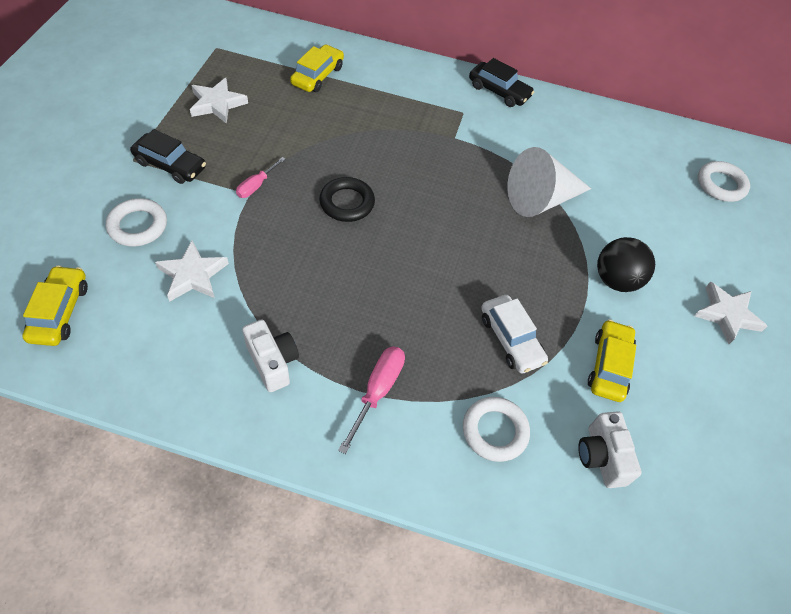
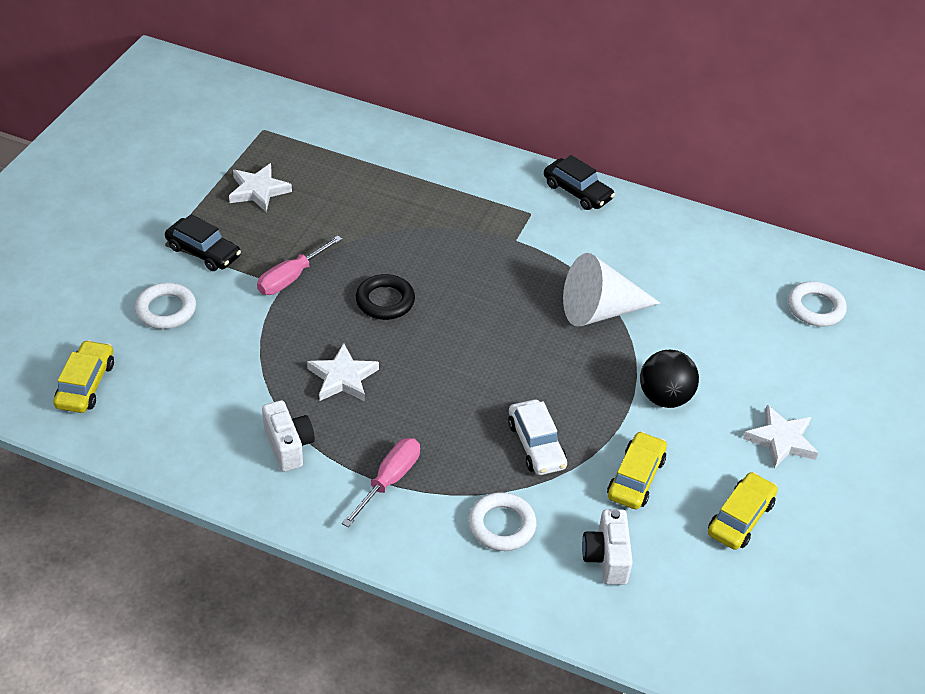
camera: 10 degrees right, 10 degrees down
(193, 275) = (217, 360): white star -> white star (342, 377)
(256, 185) = (291, 277): pink screwdriver -> pink screwdriver, size x1.53
(317, 76) = (372, 165): yellow car -> yellow car (740, 518)

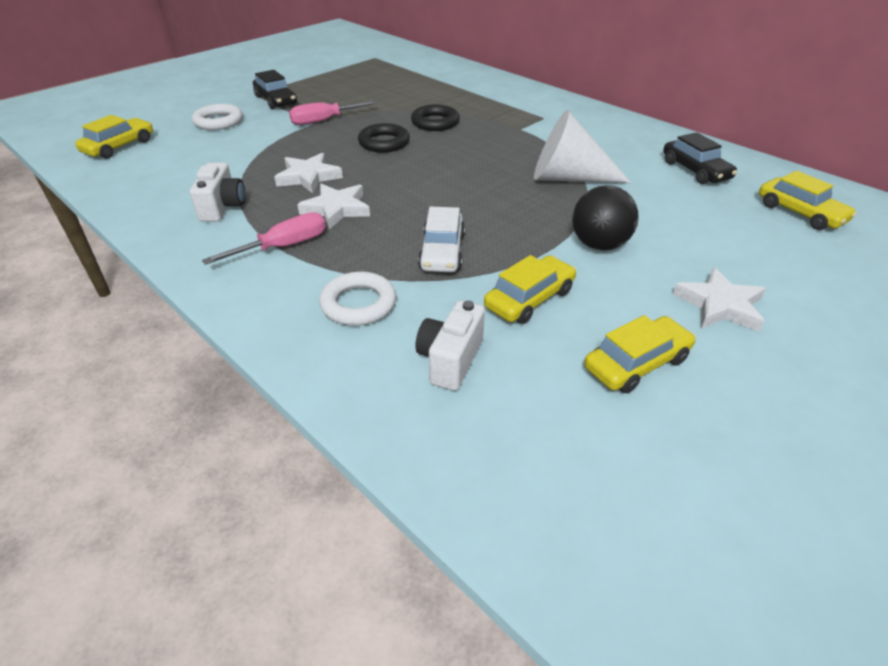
camera: 25 degrees right, 5 degrees down
(258, 190) = (344, 80): white star -> white star (336, 209)
(419, 251) = (435, 122): none -> black ring
(577, 192) = (592, 113): black car -> black car (695, 170)
(815, 308) = (800, 213): white ring -> yellow car

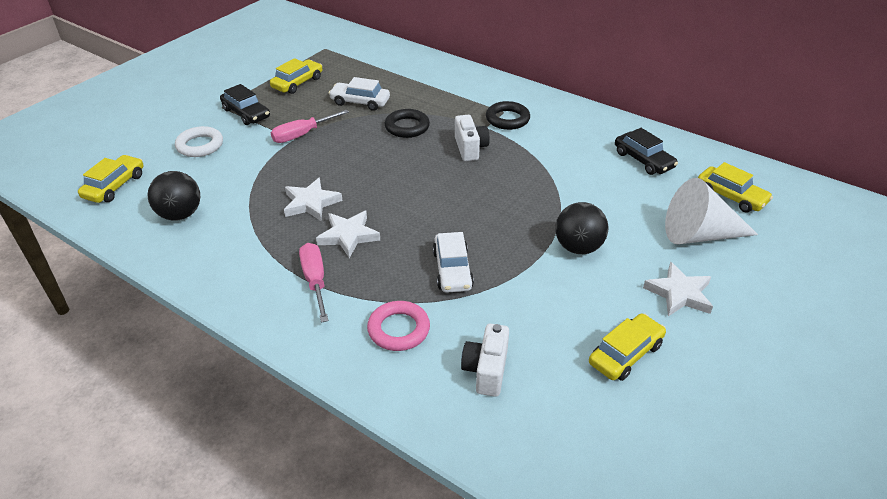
camera: 10 degrees left, 0 degrees up
(170, 175) = (180, 215): none -> black ball
(223, 207) = (245, 245): white camera -> white camera (470, 148)
(283, 247) = (315, 281): pink screwdriver -> pink screwdriver turned 60 degrees counterclockwise
(358, 304) = (398, 329): white ring -> pink ring
(384, 143) = (367, 156): black ring -> black ring (507, 119)
(394, 99) = (360, 102): none -> white car
(529, 299) = (534, 307): yellow car -> yellow car (297, 83)
(568, 178) = (539, 179): white cone -> white cone (699, 235)

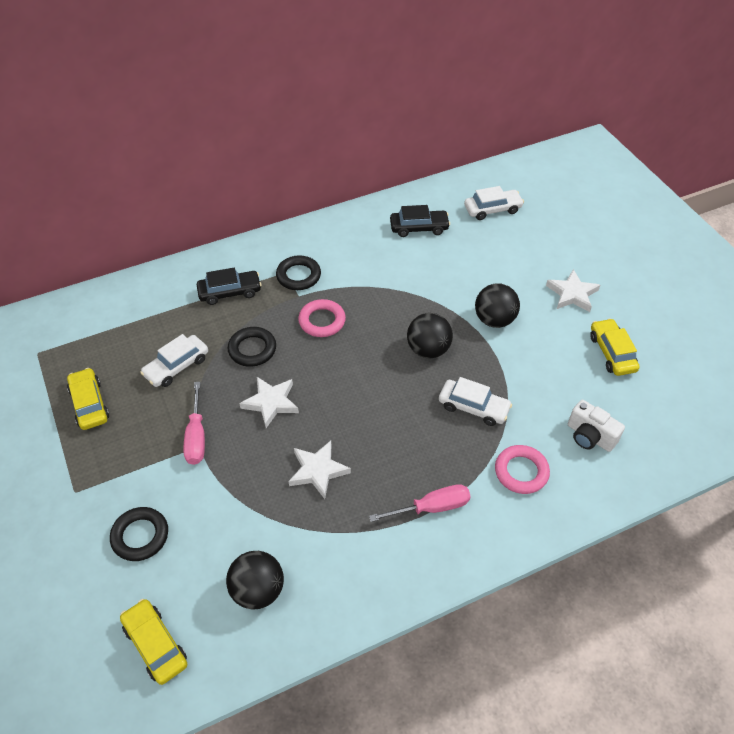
camera: 60 degrees left, 10 degrees up
(200, 145) = (140, 536): white ring -> black ring
(246, 113) = (111, 472): black car -> black car (230, 292)
(315, 281) = (431, 508): pink screwdriver -> pink screwdriver turned 150 degrees clockwise
(348, 236) = (385, 460): white star -> white star (271, 403)
(470, 148) = (322, 321): white camera -> pink ring
(496, 217) = (428, 350): none -> black ball
(699, 235) = (521, 249): white cone -> none
(731, 196) = (492, 209): yellow car -> white car

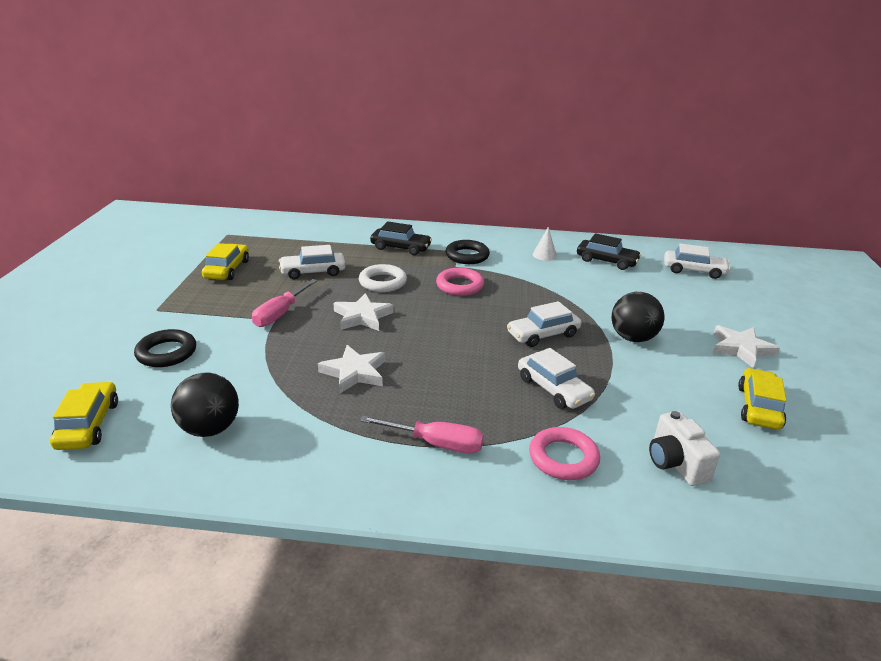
camera: 30 degrees right, 20 degrees down
(252, 349) = (382, 282): black ring -> white ring
(363, 243) = (544, 255): none -> white cone
(428, 350) = (543, 334): black ball -> white car

